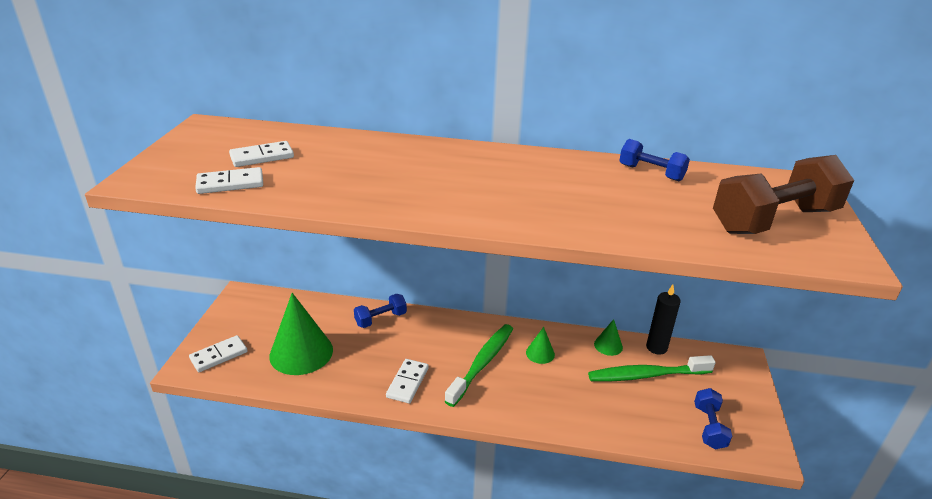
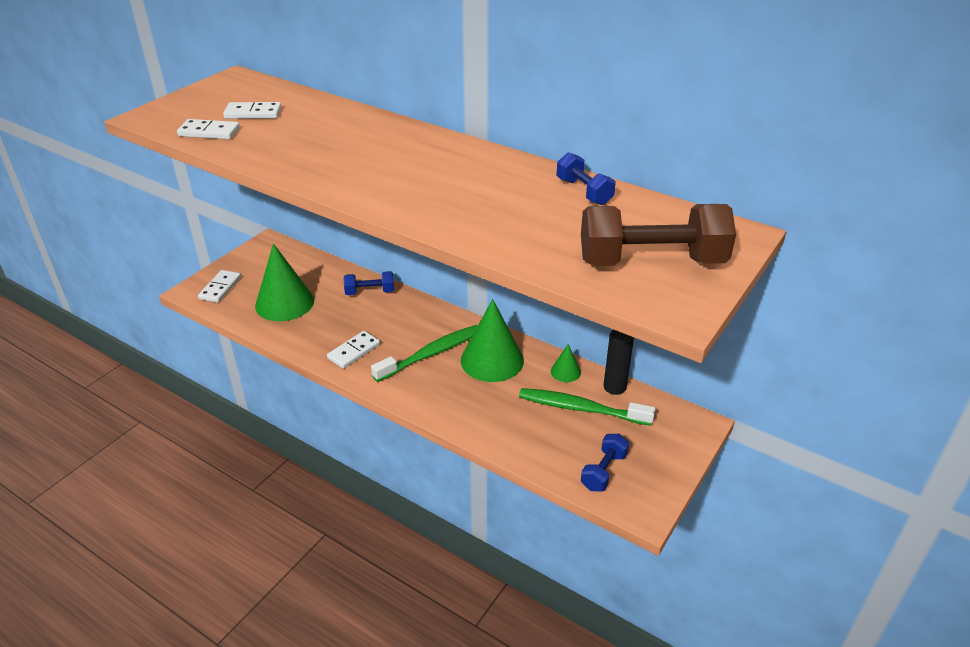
camera: 25 degrees right, 5 degrees up
(219, 355) = (220, 288): white domino -> white domino turned 60 degrees counterclockwise
(540, 353) = (492, 360): green cone -> green cone, size x2.12

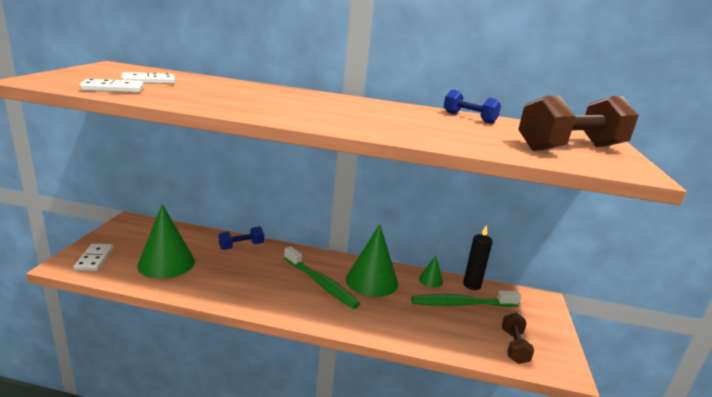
camera: 25 degrees left, 15 degrees down
(354, 351) = (253, 292): white domino -> none
(431, 354) = (321, 283): green toothbrush -> green toothbrush turned 105 degrees clockwise
(603, 471) = (514, 346): blue dumbbell -> brown dumbbell

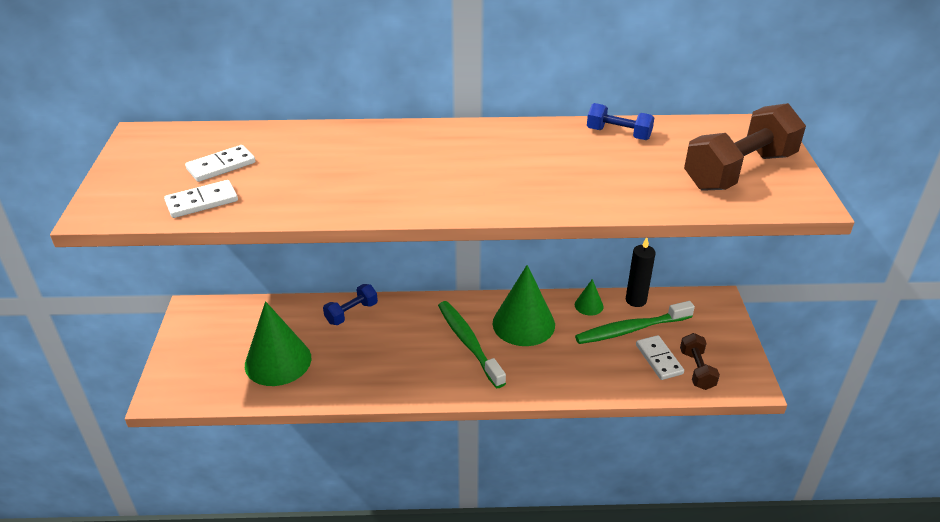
camera: 10 degrees left, 15 degrees up
(94, 259) = (190, 378): white domino -> white domino (659, 359)
(321, 283) = (468, 343): green toothbrush -> green toothbrush turned 150 degrees counterclockwise

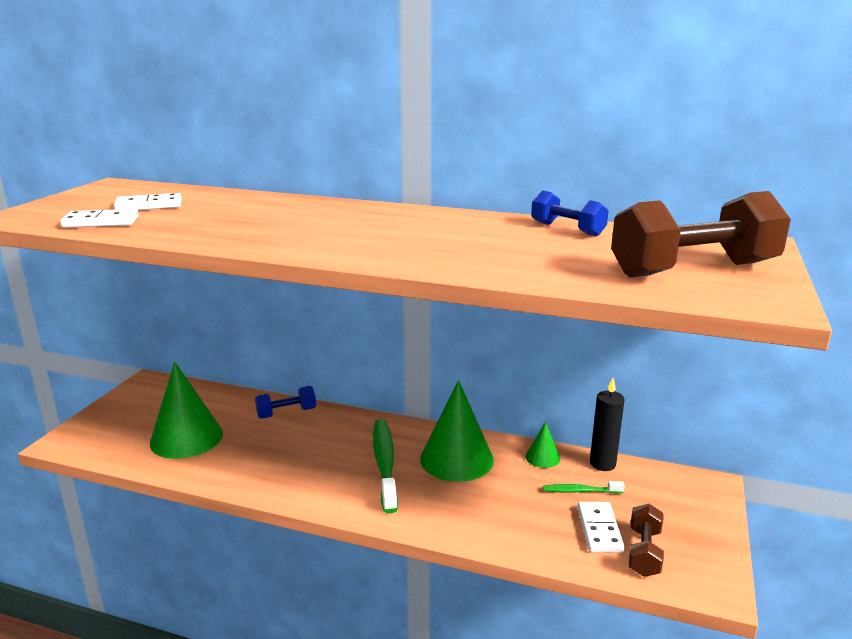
camera: 20 degrees right, 15 degrees down
(630, 329) = (580, 491): green toothbrush -> green toothbrush, size x0.51

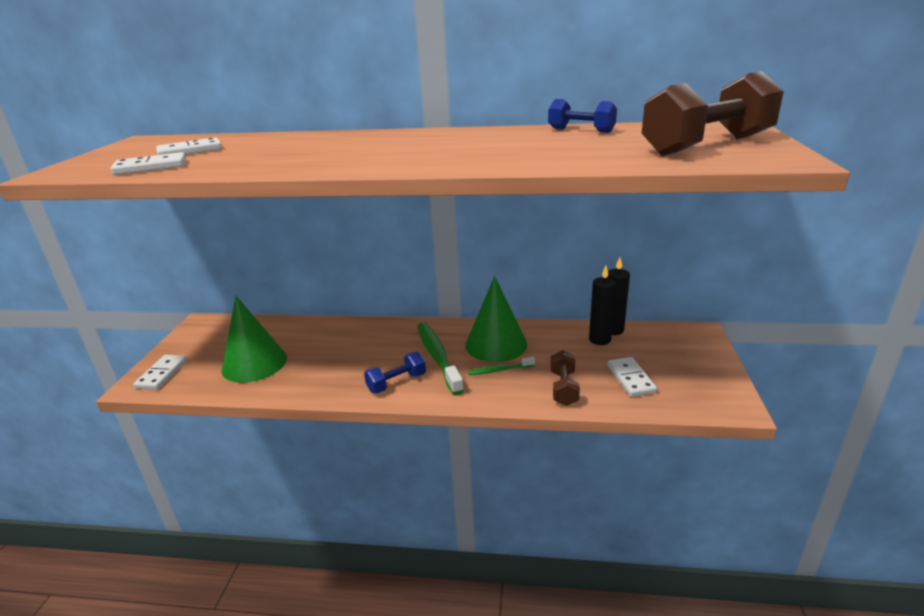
camera: 10 degrees left, 5 degrees up
(90, 434) = (162, 374): none -> white domino
(286, 413) = (337, 330): blue dumbbell -> blue dumbbell (396, 383)
(542, 457) = (564, 332): green cone -> none
(580, 491) = (604, 353): green toothbrush -> green toothbrush (499, 370)
(581, 473) = (599, 339): none -> black candle
(644, 552) = (671, 390): brown dumbbell -> brown dumbbell (563, 388)

